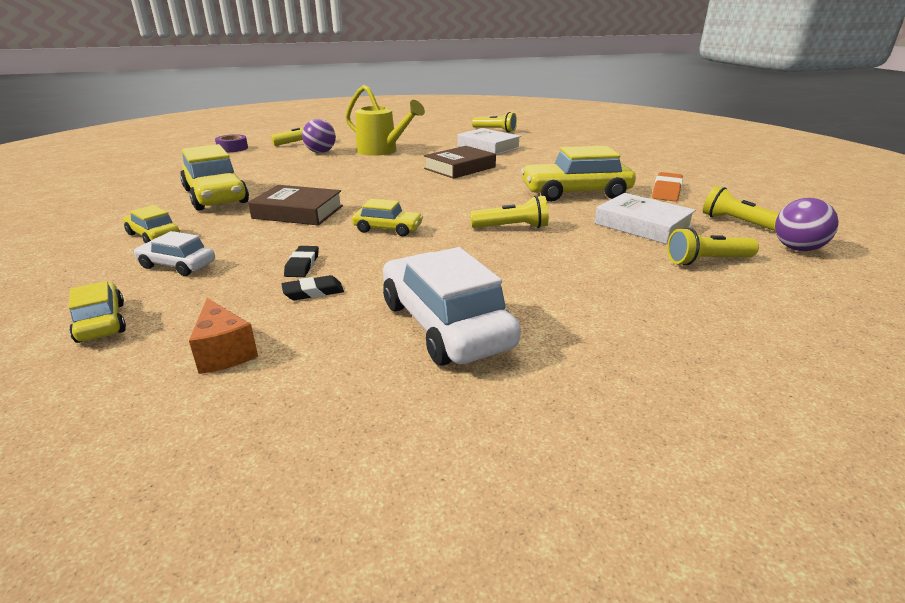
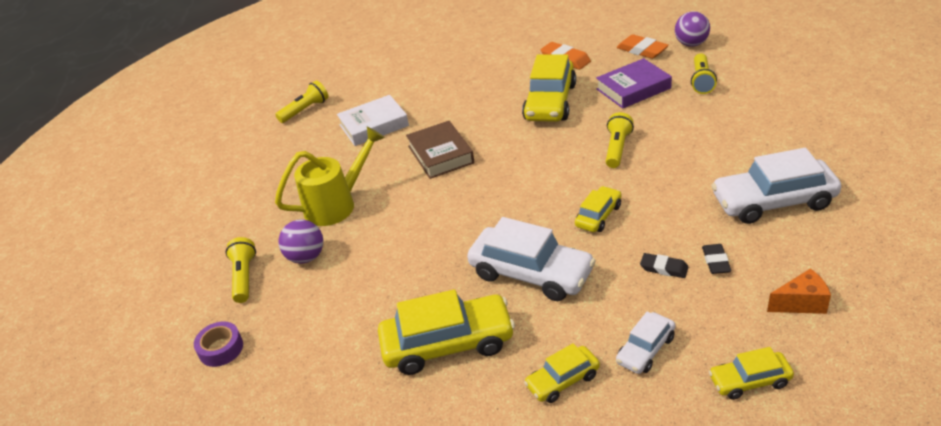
camera: 65 degrees left, 10 degrees up
(298, 212) = (531, 273): brown book -> white car
(642, 225) = (633, 89): white book -> purple book
(737, 223) = (642, 50): yellow flashlight -> orange eraser

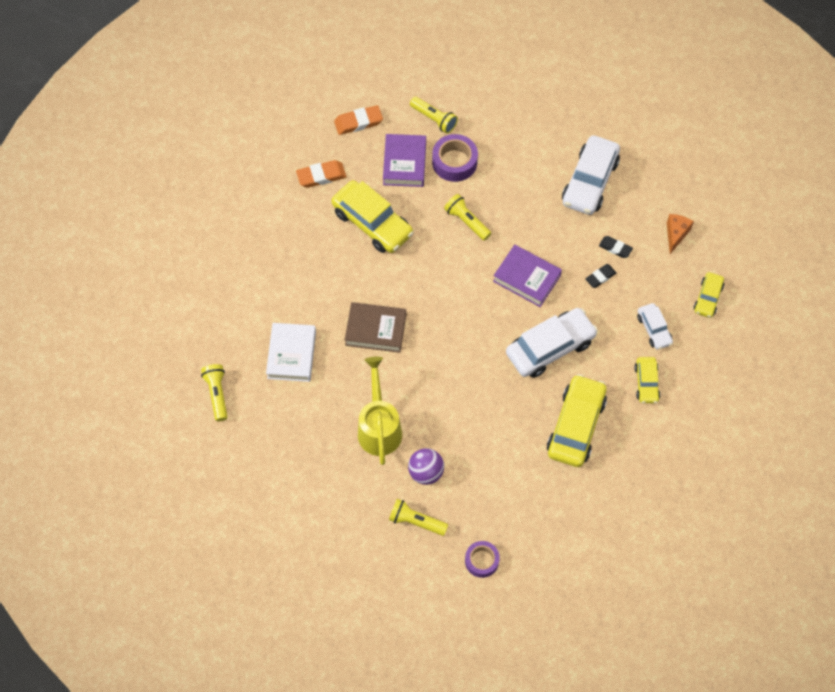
camera: 65 degrees left, 25 degrees up
(598, 216) = (526, 278): yellow car -> purple book
(672, 112) = (454, 162): none -> purple tape
(691, 44) = (381, 88): purple ball -> none

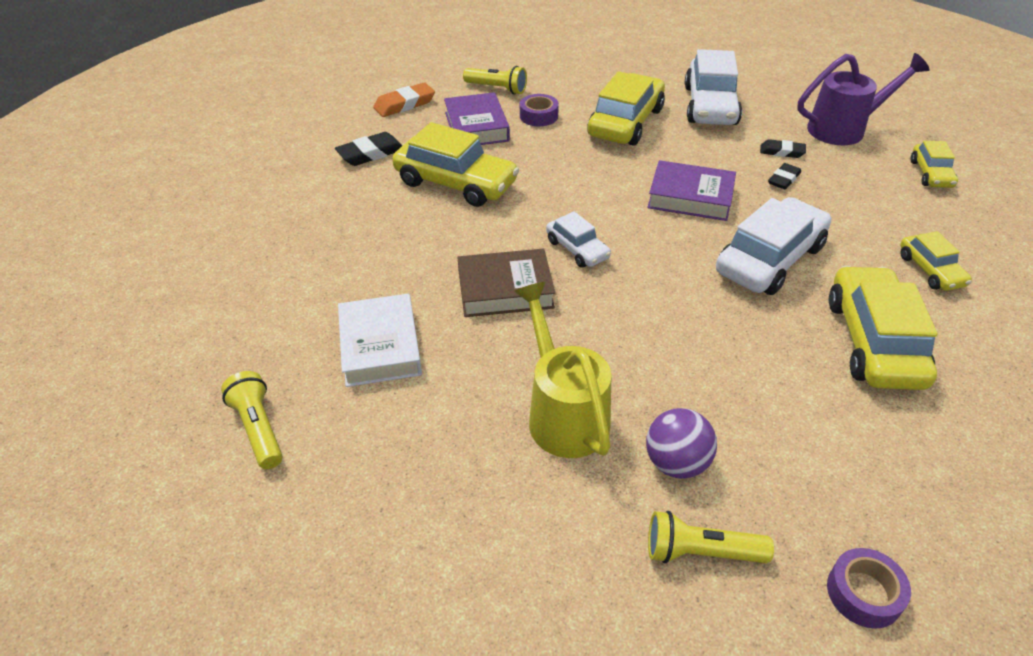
camera: 15 degrees left, 20 degrees down
(321, 176) = (371, 153): orange eraser -> black eraser
(454, 162) = (538, 116): purple tape -> purple tape, size x0.66
(466, 221) = (581, 161): yellow flashlight -> none
(516, 186) = (625, 122): none -> yellow car
(654, 329) = (891, 214): white car -> white car (577, 249)
(675, 235) = (843, 129): orange cheese -> purple watering can

